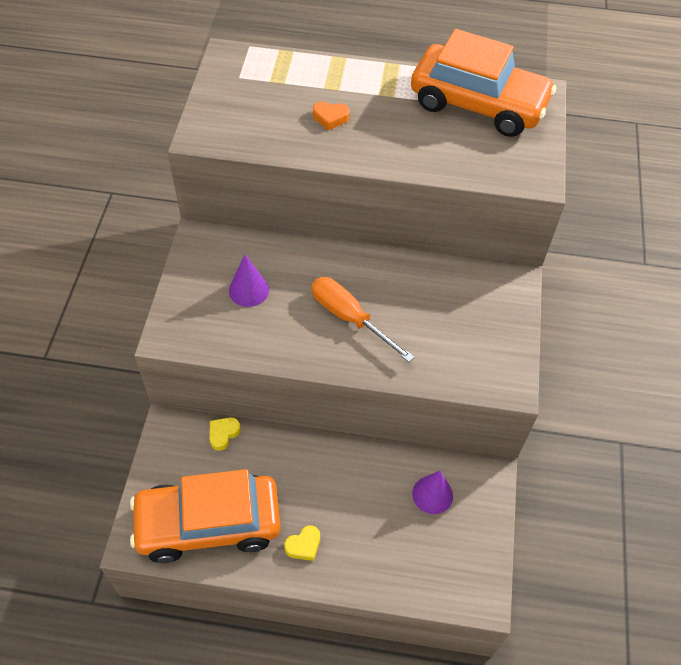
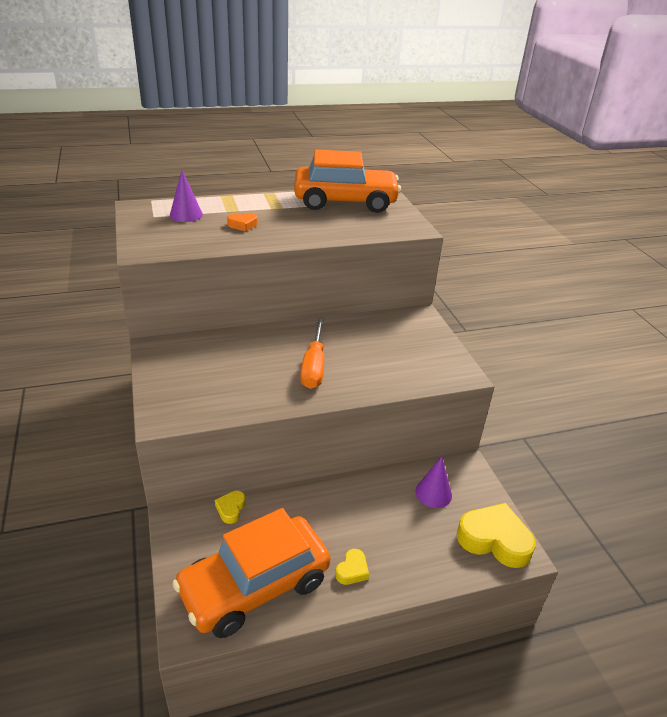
camera: 25 degrees left, 20 degrees down
(249, 290) = (218, 369): purple cone -> purple cone (186, 215)
(349, 318) = (314, 366): orange screwdriver -> orange screwdriver turned 105 degrees counterclockwise
(464, 572) = (494, 540): none -> yellow heart

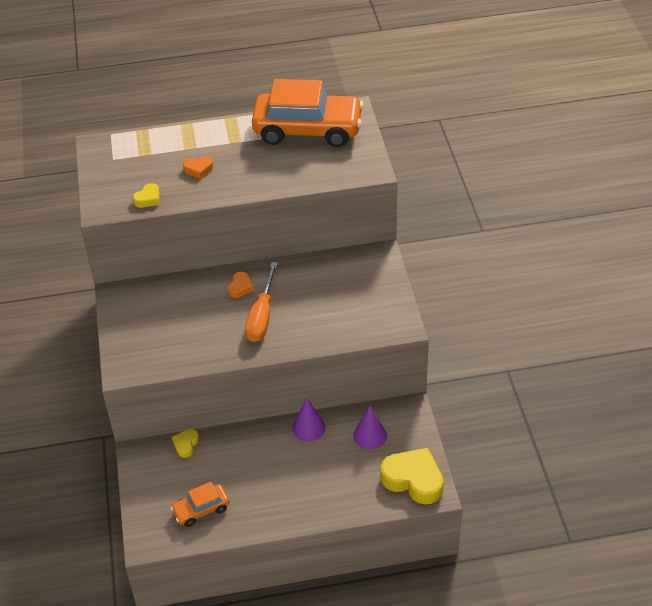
camera: 10 degrees right, 10 degrees up
(186, 215) = (144, 156): purple cone -> purple cone (308, 428)
(254, 586) = (201, 509): orange car -> orange car, size x0.47
(287, 341) = (240, 287): none -> orange heart
(352, 570) = (283, 500): yellow heart -> yellow heart (148, 199)

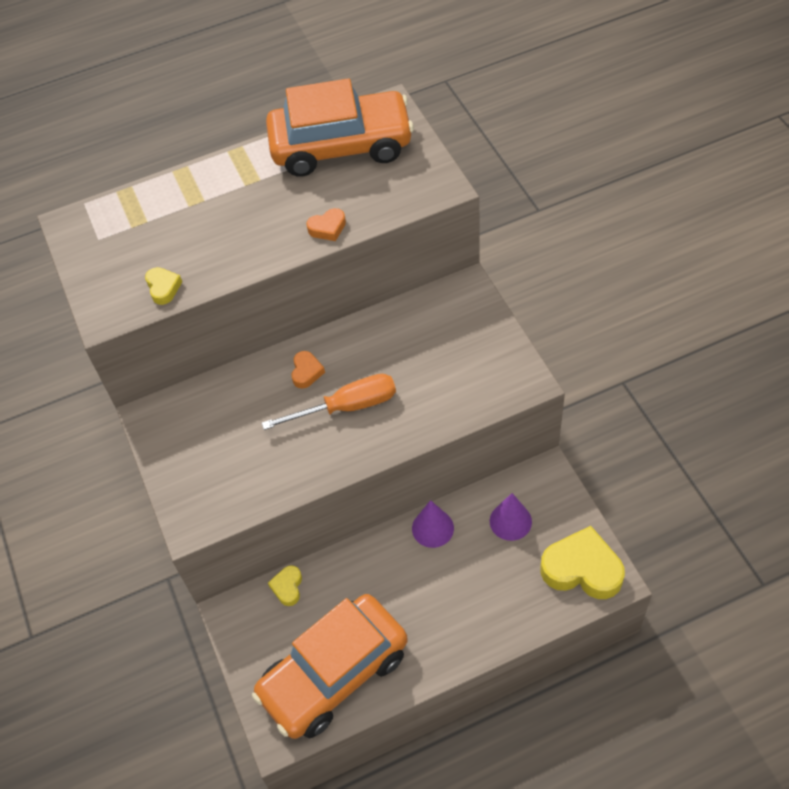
camera: 10 degrees left, 10 degrees up
(148, 199) = (163, 288): yellow heart -> yellow heart turned 45 degrees counterclockwise
(198, 169) = (217, 231): orange heart -> orange heart (327, 228)
(201, 509) = (334, 673): orange car -> orange car, size x2.14
(262, 316) = (347, 407): orange screwdriver -> orange screwdriver turned 105 degrees counterclockwise

